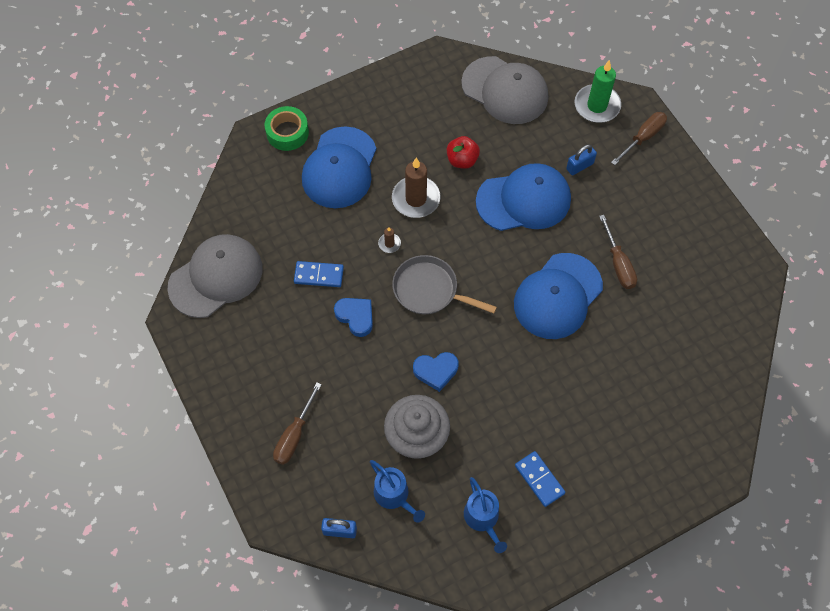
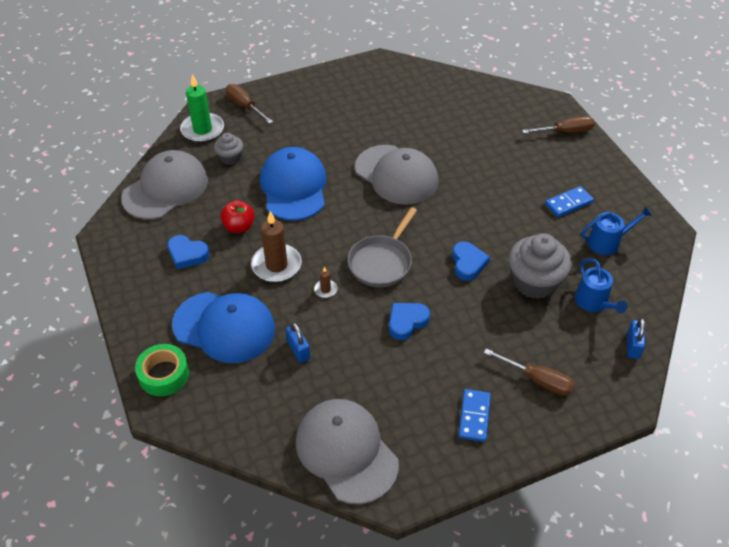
camera: 85 degrees left, 15 degrees down
(319, 275) = (355, 351): blue domino -> blue domino (474, 416)
(394, 495) = (593, 302): blue watering can -> blue watering can turned 105 degrees clockwise
(422, 124) = (187, 254): none -> blue heart
(557, 296) = (396, 175): blue cap -> grey cap
(558, 137) = (230, 158): none -> grey cupcake
(579, 166) = (265, 147): blue padlock -> blue padlock (298, 350)
(618, 264) = (368, 135): brown screwdriver -> brown screwdriver (565, 131)

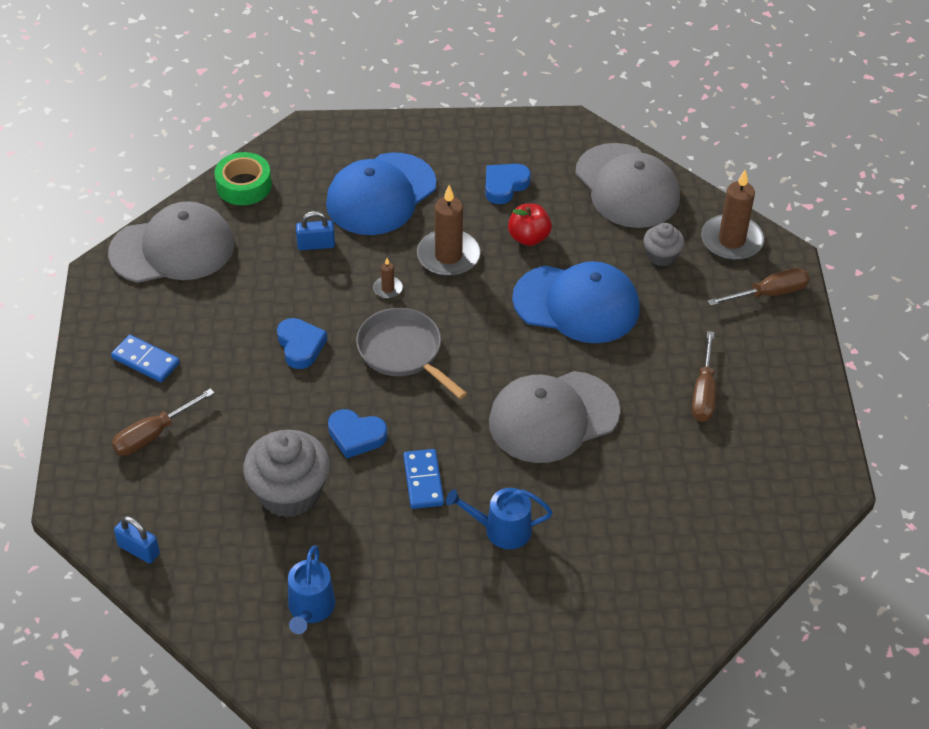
camera: 110 degrees right, 0 degrees up
(164, 374) = (345, 140): green tape -> green tape (244, 185)
(202, 130) = (731, 240): green candle -> brown candle
(565, 131) = (559, 669): brown screwdriver -> brown screwdriver (704, 393)
(568, 203) = (404, 597): blue domino -> blue domino (423, 481)
(593, 302) = (223, 541): blue watering can -> blue watering can (502, 530)

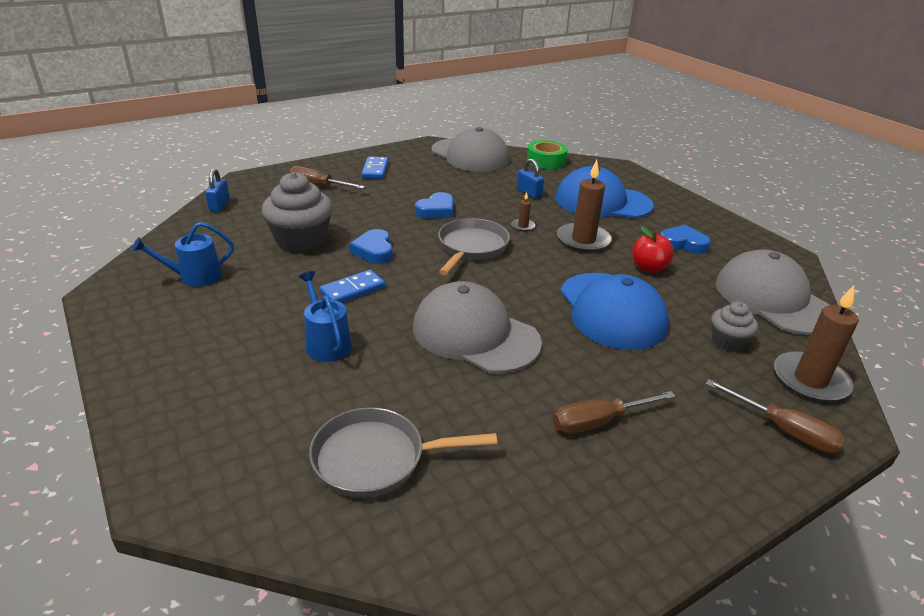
camera: 60 degrees right, 15 degrees down
(627, 186) = (773, 299): grey cap -> grey cap turned 120 degrees clockwise
(668, 544) = (376, 458): none -> grey pan

